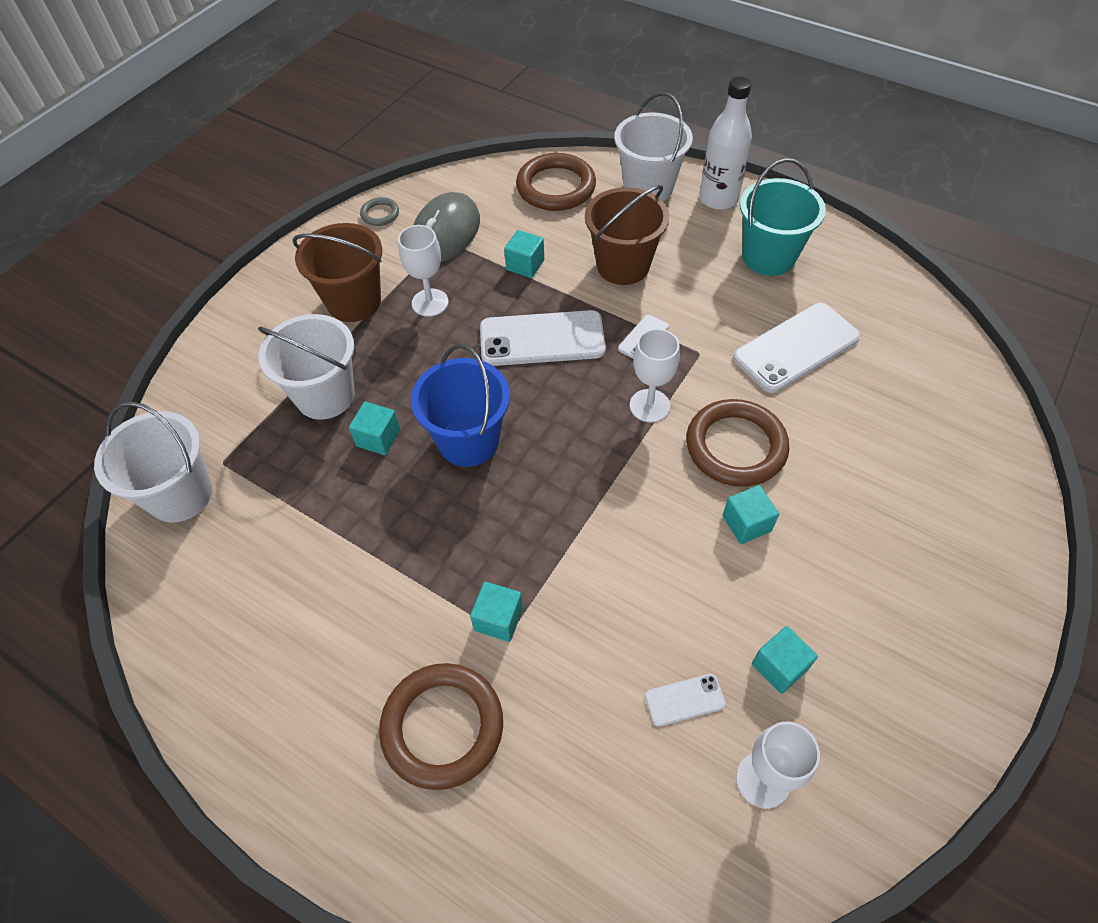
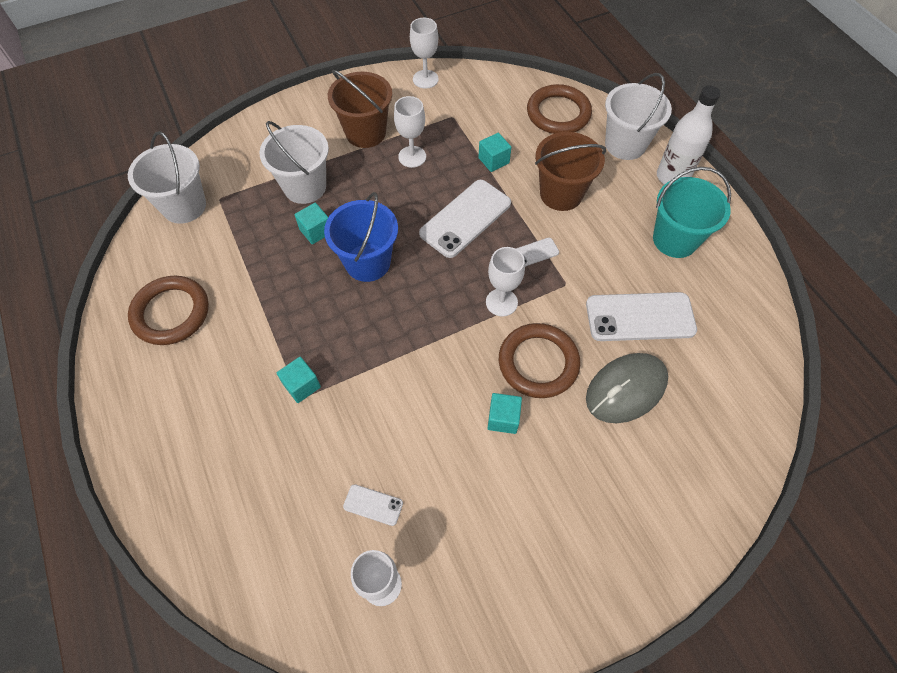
camera: 30 degrees right, 5 degrees up
(380, 214) = (425, 79): grey ring -> white goblet
(442, 727) = (224, 429): brown ring -> brown ring (171, 313)
(446, 233) = (458, 112): grey mouse -> grey mouse (626, 389)
(542, 339) = (465, 218): white phone -> white phone turned 75 degrees counterclockwise
(779, 666) = (449, 523): turquoise cube -> none

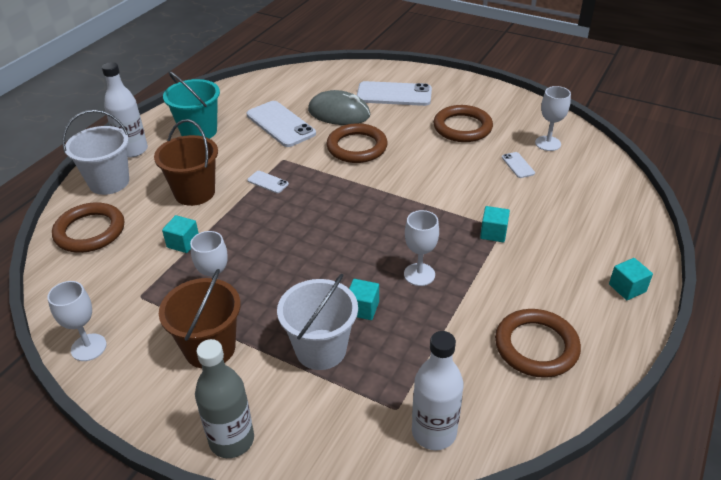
camera: 125 degrees left, 20 degrees down
(184, 206) = (434, 432): white bucket -> white bottle
(285, 115) = (232, 440): none -> grey bottle
(367, 262) = (361, 258): blue bucket -> none
(465, 218) = (265, 229): white phone -> white phone (394, 94)
(494, 507) = (462, 127): none -> brown ring
(501, 302) = (327, 179): white goblet -> white goblet (419, 274)
(503, 418) = (409, 144): turquoise cube -> turquoise cube (627, 288)

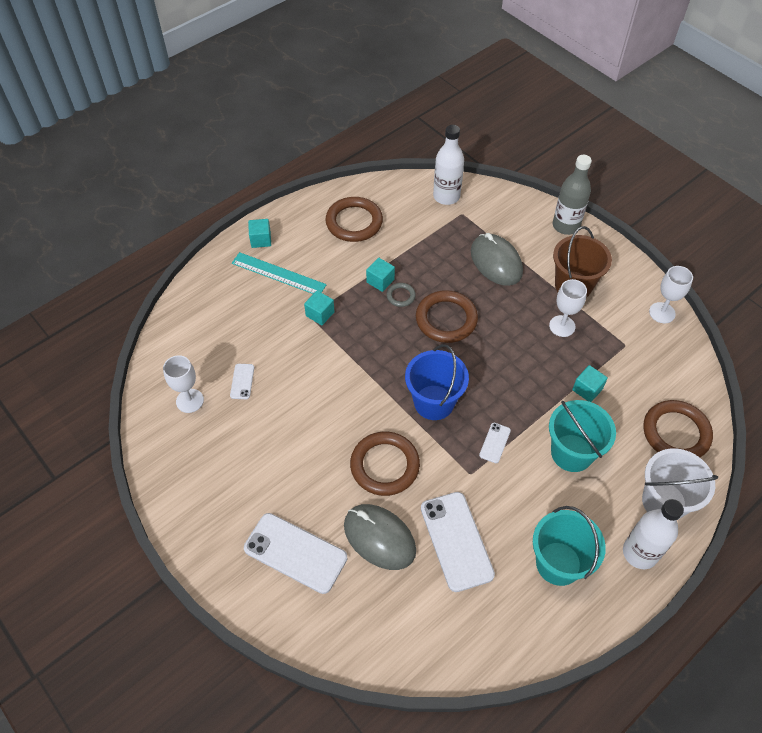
camera: 160 degrees left, 15 degrees up
(195, 193) = (572, 453): brown bucket -> turquoise bucket
(268, 182) = (495, 443): white phone -> white phone turned 60 degrees clockwise
(321, 349) = (496, 262): white bucket -> grey mouse
(335, 195) = (434, 402): none -> blue bucket
(362, 308) = (455, 282): turquoise cube -> turquoise cube (380, 281)
(419, 274) = (400, 296): white goblet -> grey ring
(462, 127) = (256, 457): brown ring -> brown ring (446, 319)
(571, 258) = (278, 274): none -> turquoise ruler

